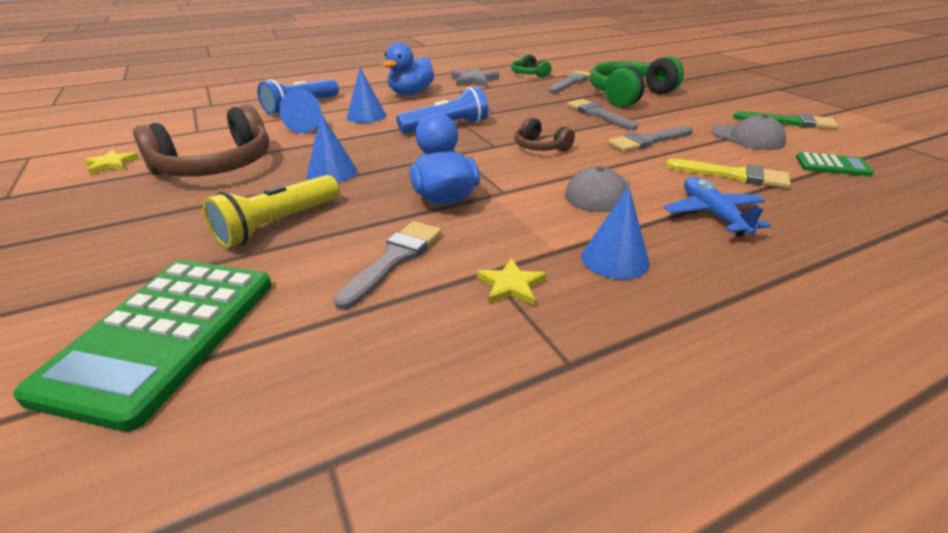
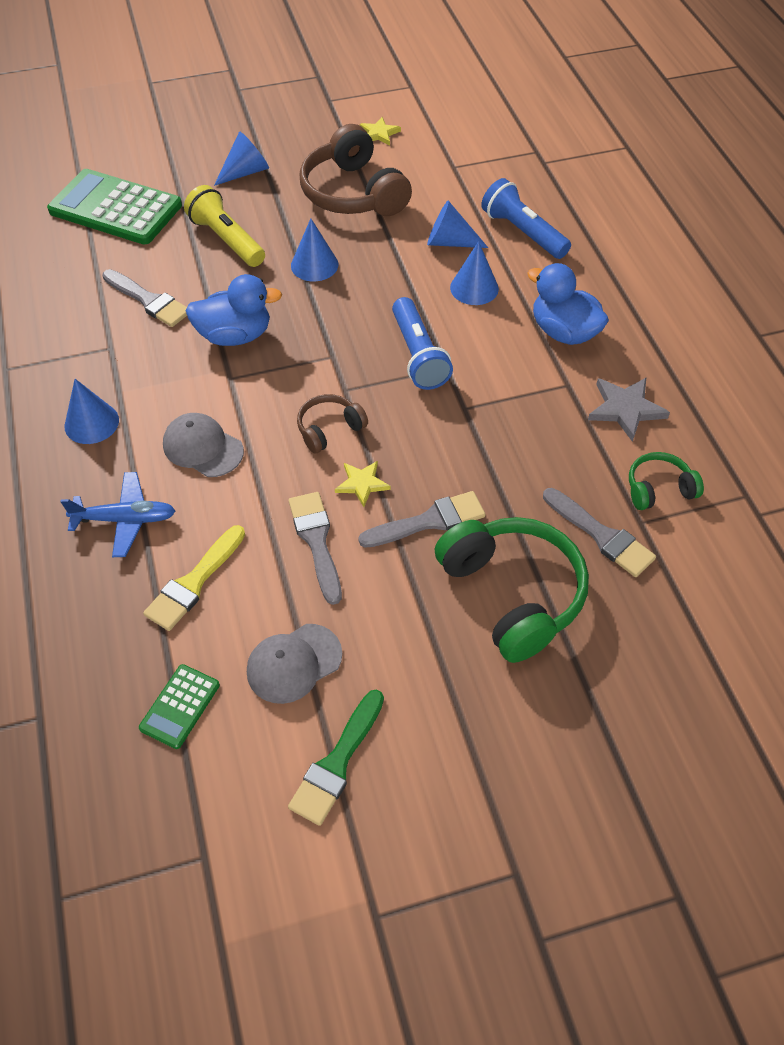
camera: 100 degrees right, 20 degrees up
(132, 232) = (245, 172): none -> blue cone
(511, 285) = (89, 357): yellow star -> yellow star (362, 484)

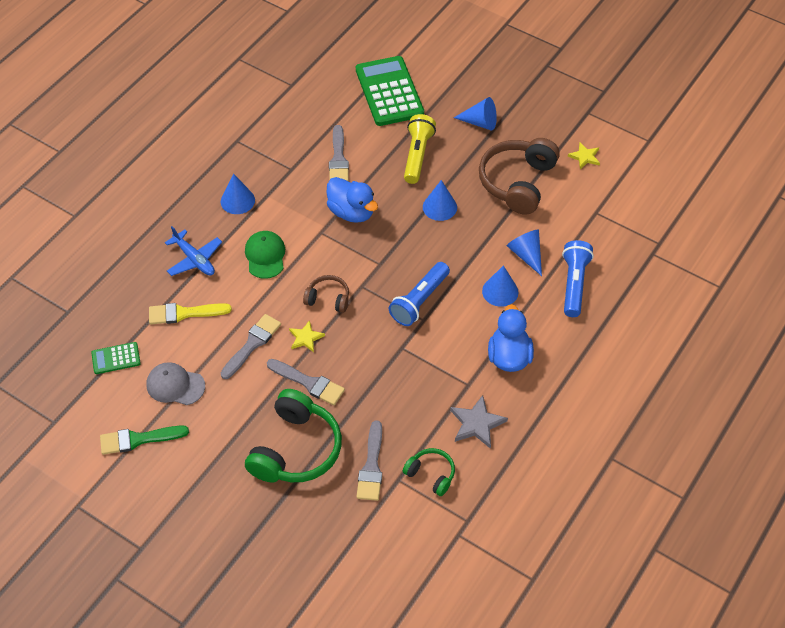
camera: 50 degrees right, 0 degrees up
(203, 447) = (265, 256): grey cap -> green cap

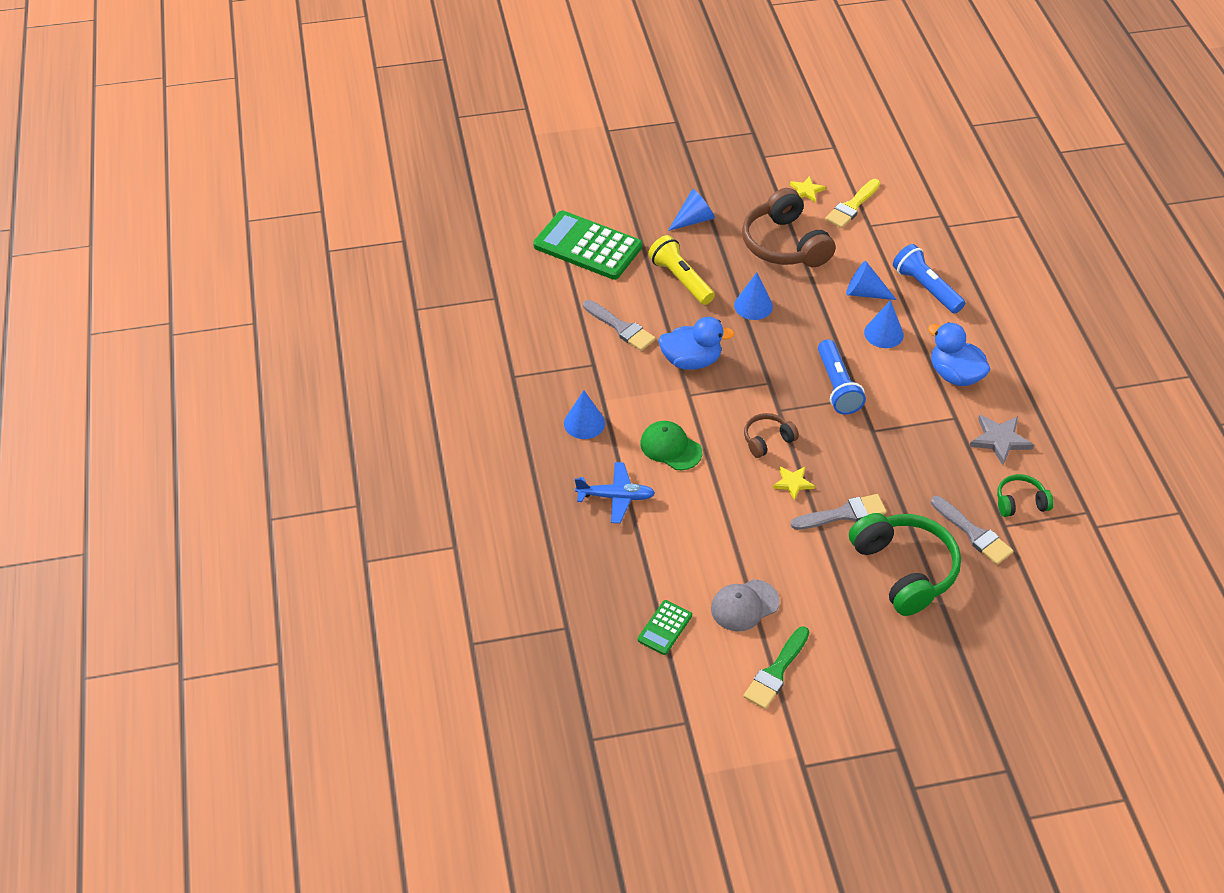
camera: 45 degrees left, 5 degrees down
(184, 313) = (670, 545): yellow brush -> yellow brush (852, 206)
(252, 344) = (759, 523): grey brush -> none

